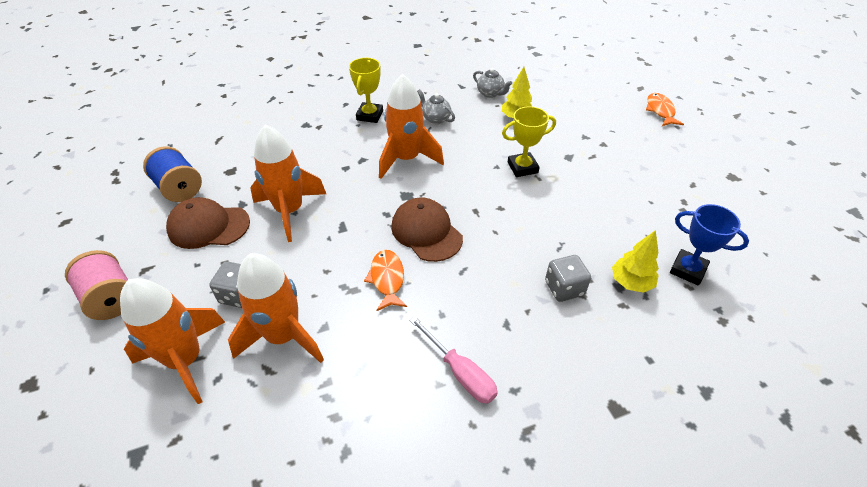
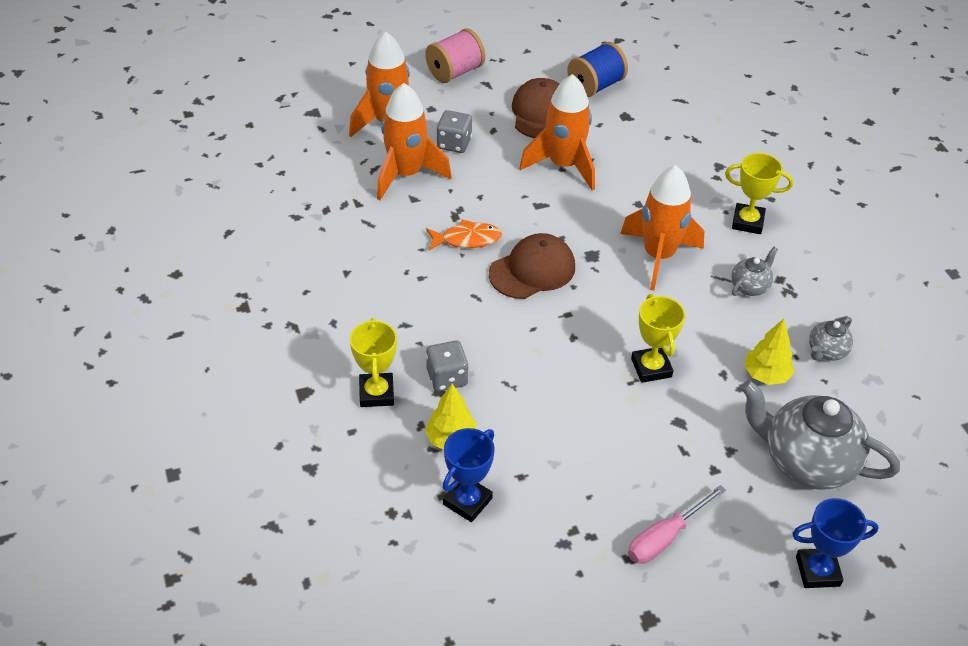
camera: 90 degrees right, 0 degrees up
(460, 372) = (356, 287): pink screwdriver -> pink screwdriver (665, 537)
(582, 108) = (806, 462): none -> grey teapot
(598, 342) = (376, 393): none -> yellow trophy
(660, 111) = (817, 571): orange fish -> blue trophy

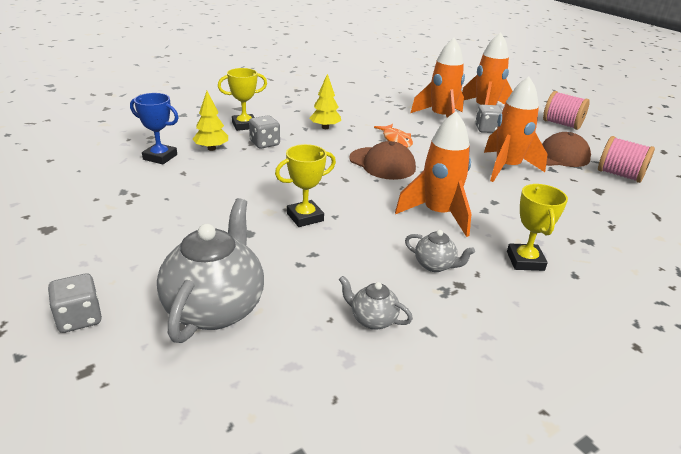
camera: 75 degrees right, 15 degrees down
(595, 86) = (619, 175): blue spool -> pink spool
(665, 537) = (126, 232): pink screwdriver -> none
(766, 375) = (321, 279): yellow tree -> yellow tree (325, 127)
(817, 571) = (79, 318): blue trophy -> grey dice

